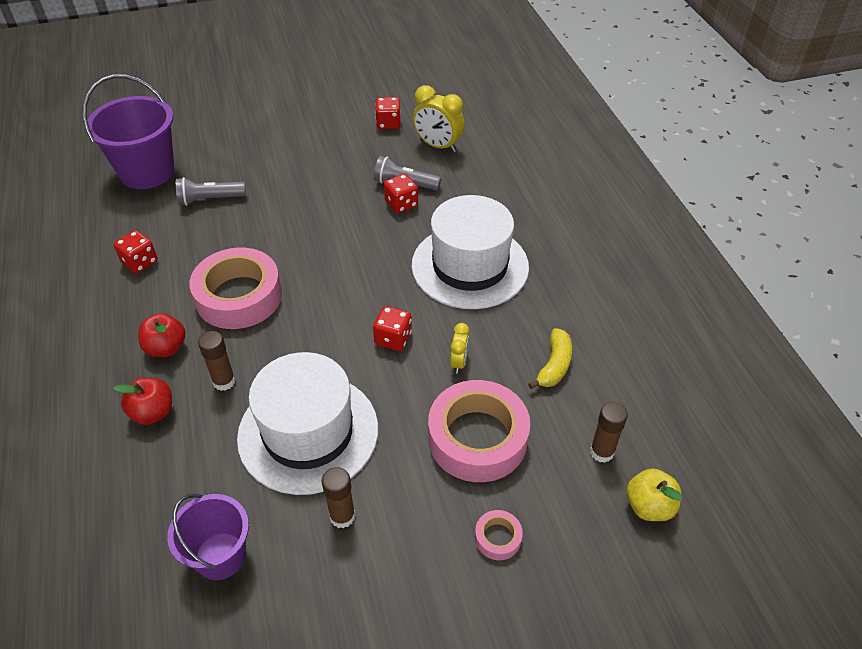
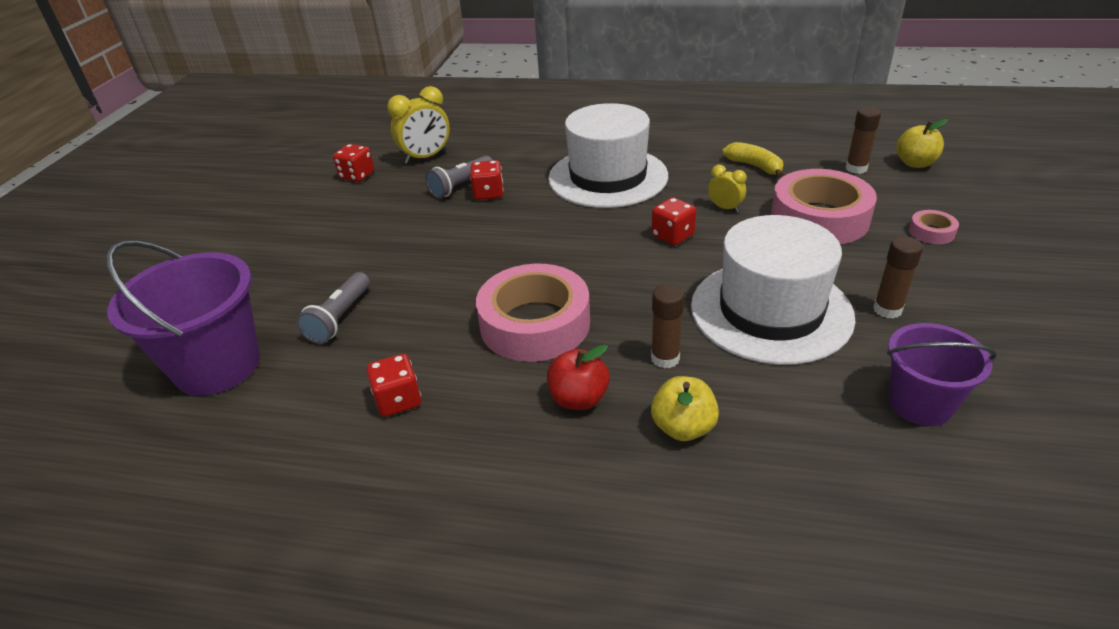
camera: 60 degrees left, 10 degrees down
(153, 412) = (683, 427): red apple -> yellow apple

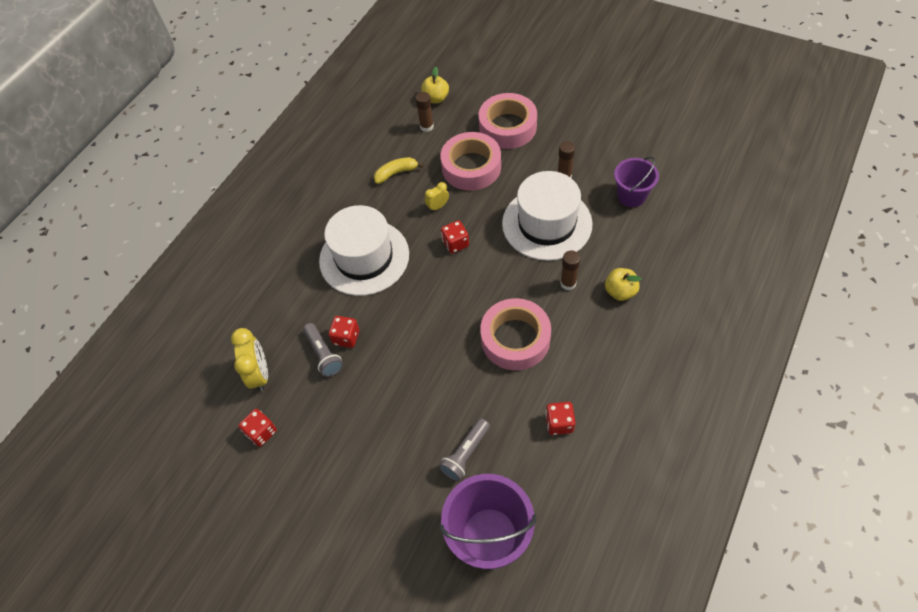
camera: 70 degrees left, 20 degrees up
(340, 318) = (465, 454): grey flashlight -> grey flashlight turned 90 degrees clockwise
(578, 399) = (586, 331): red apple -> none
(931, 232) = (507, 127): pink tape -> pink tape, size x2.33

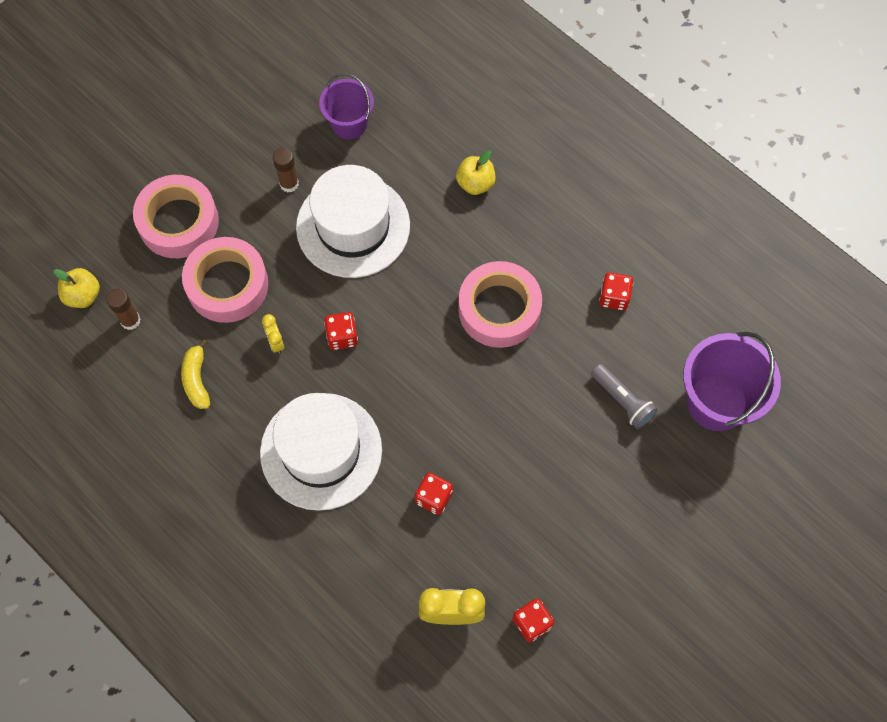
camera: 80 degrees left, 10 degrees up
(324, 354) = (449, 529): grey flashlight -> none
(568, 283) = (445, 231): brown glue stick -> none

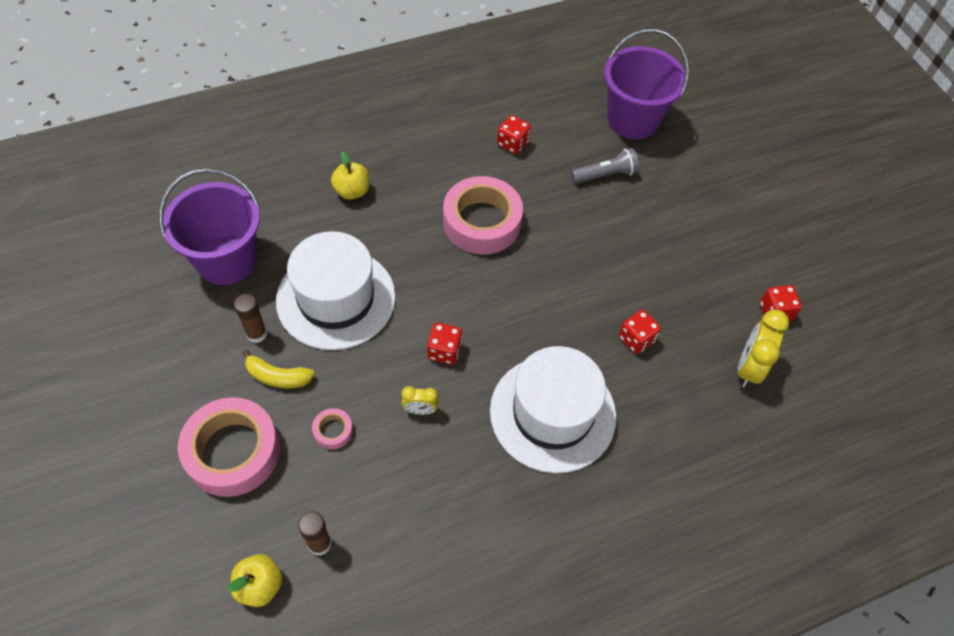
camera: 70 degrees left, 10 degrees down
(197, 380) = (423, 500): yellow banana -> yellow banana (278, 376)
(227, 285) = (333, 431): pink tape -> pink tape, size x0.43
(349, 124) = (226, 260): purple bucket -> purple bucket, size x1.59

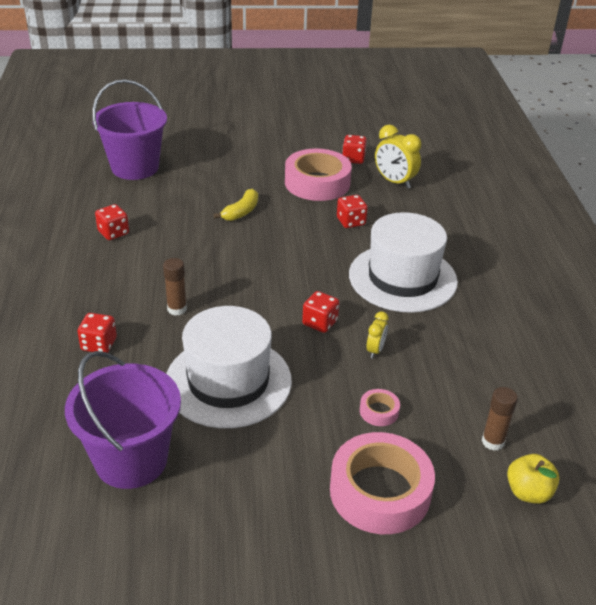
camera: 70 degrees left, 20 degrees down
(256, 334) = (243, 450): brown glue stick -> brown glue stick (177, 309)
(278, 376) = (303, 441): yellow banana -> yellow banana (241, 212)
(352, 191) = (99, 344): yellow apple -> red dice
(482, 222) = (191, 270): pink tape -> pink tape (317, 183)
(605, 175) = (183, 195): grey flashlight -> none

